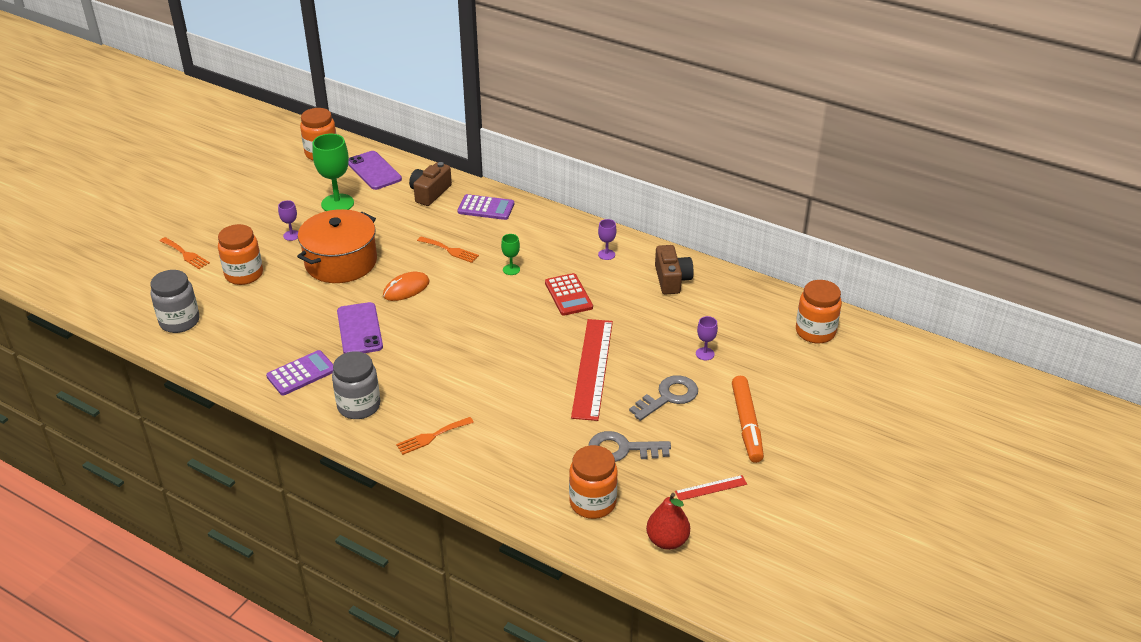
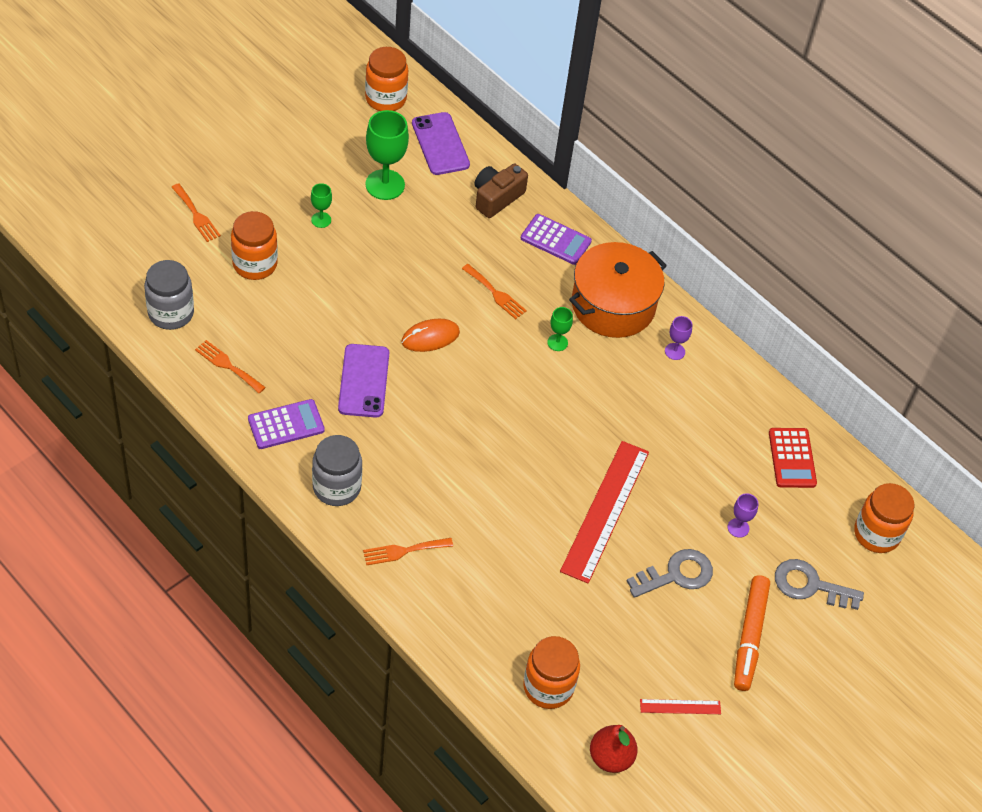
camera: 10 degrees right, 15 degrees up
(239, 345) = (227, 365): none -> orange fork
(291, 235) = (321, 220): purple goblet -> green goblet
(341, 262) = (367, 276): orange pot -> orange pot (613, 305)
(568, 295) = (611, 399): red calculator -> red calculator (792, 458)
(622, 449) = (602, 628): grey key -> grey key (810, 585)
(672, 279) = (738, 410): brown camera -> none

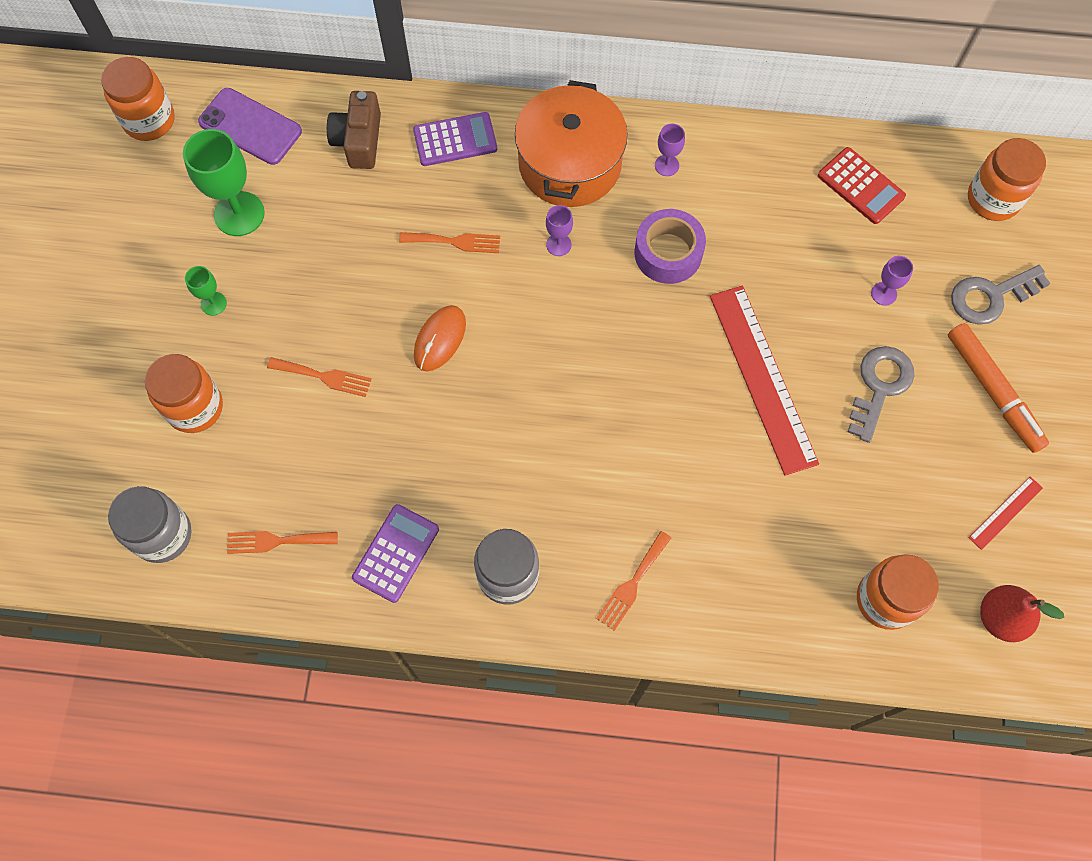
camera: 35 degrees left, 15 degrees up
(196, 215) = (81, 404): orange fork -> orange fork (324, 377)
(364, 381) = (423, 440): purple phone -> none
(557, 342) = (558, 244): green goblet -> purple goblet
(621, 399) = (668, 253): none -> purple tape

